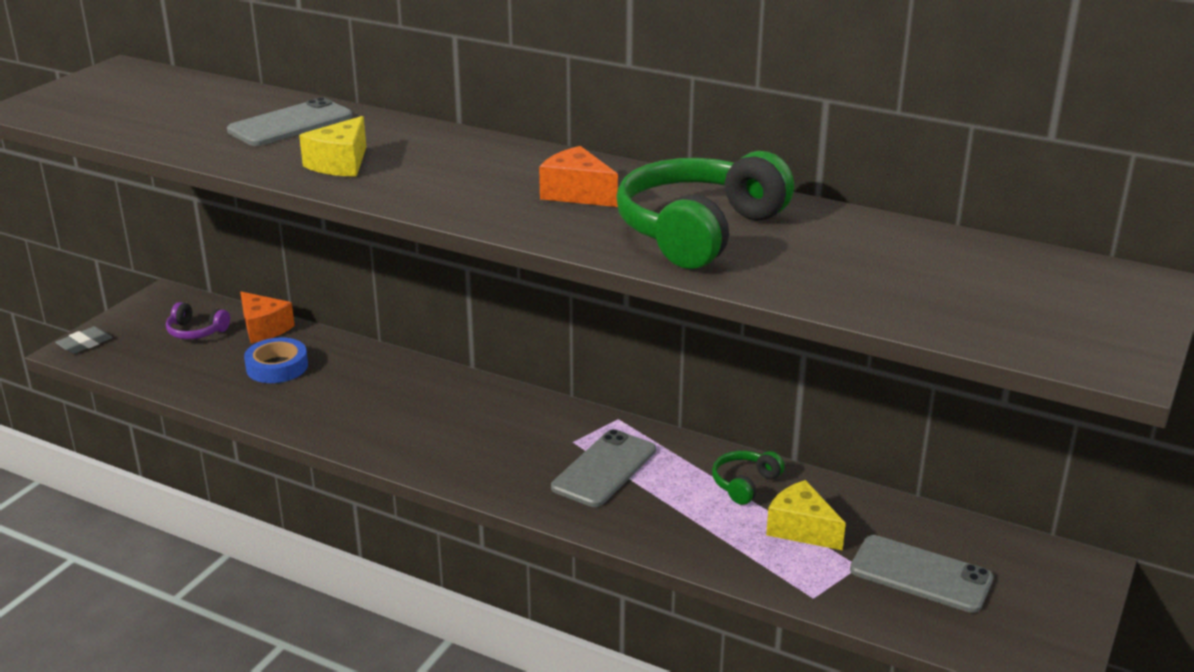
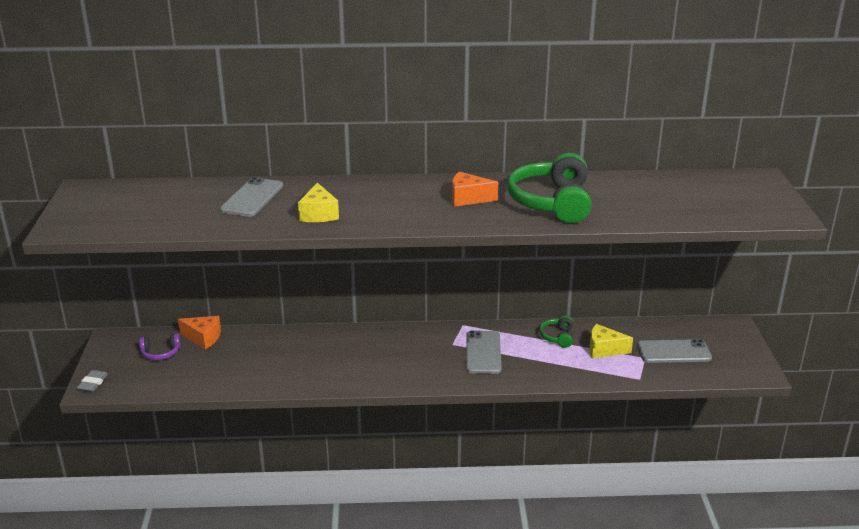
camera: 30 degrees left, 0 degrees up
(277, 367) = (239, 357): blue tape -> none

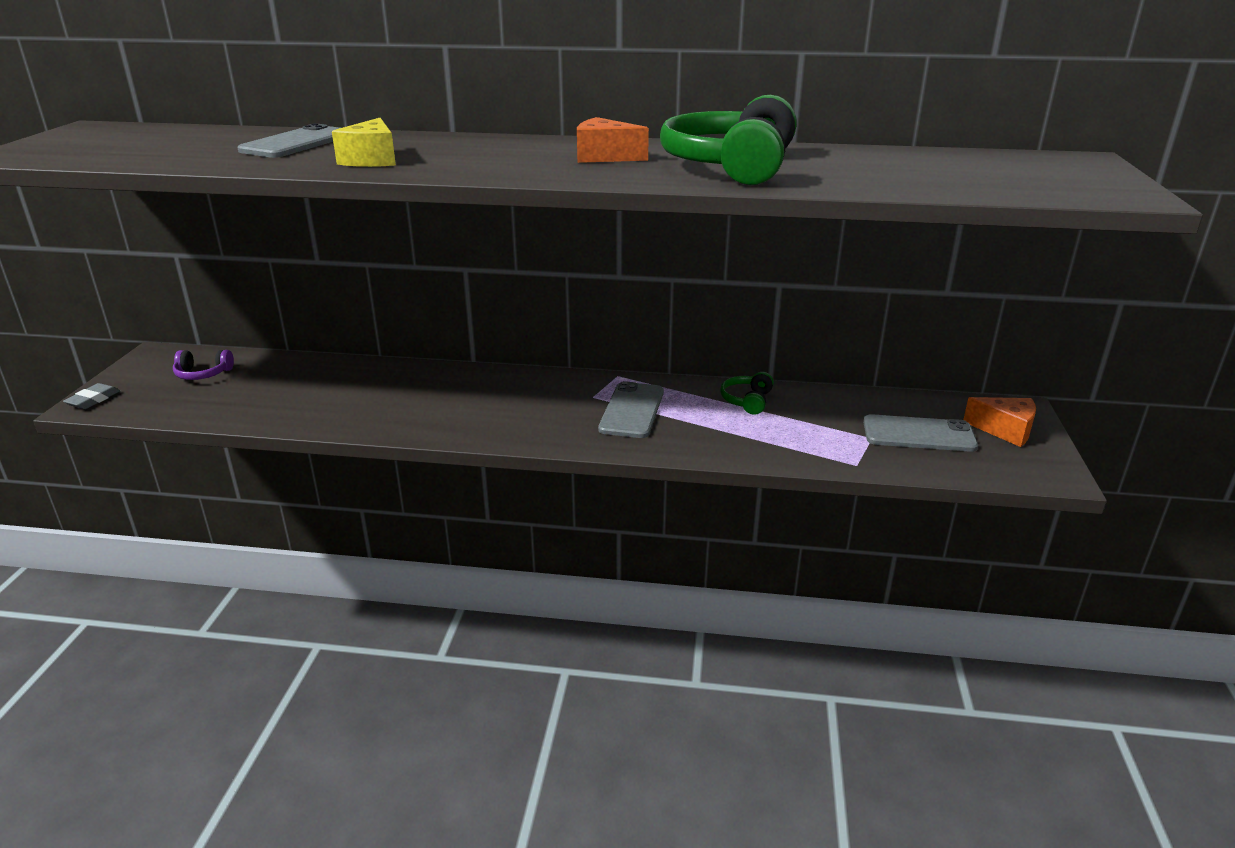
camera: 10 degrees right, 0 degrees up
(203, 338) = (268, 362): orange cheese -> orange cheese (1005, 430)
(604, 349) = (811, 422): yellow cheese -> none

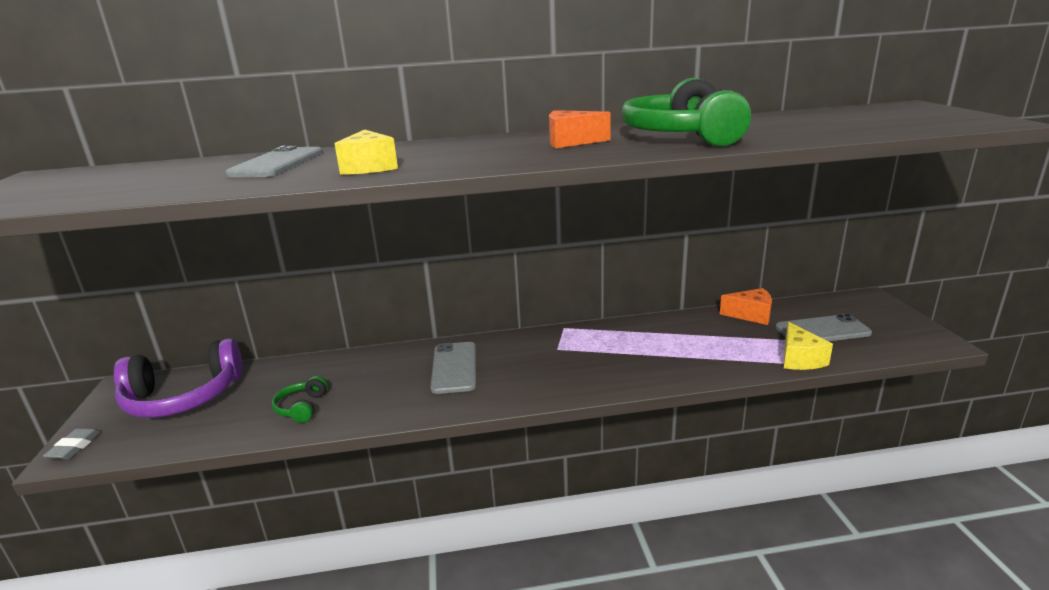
camera: 15 degrees left, 5 degrees down
(203, 374) = (183, 397): purple headphones -> purple headphones, size x2.15
(632, 410) = (597, 354): grey phone -> grey phone (454, 367)
(747, 401) = (679, 329): green headphones -> green headphones (302, 407)
(859, 459) = (799, 359): none -> yellow cheese
(1005, 430) = (876, 316): orange cheese -> orange cheese (751, 315)

